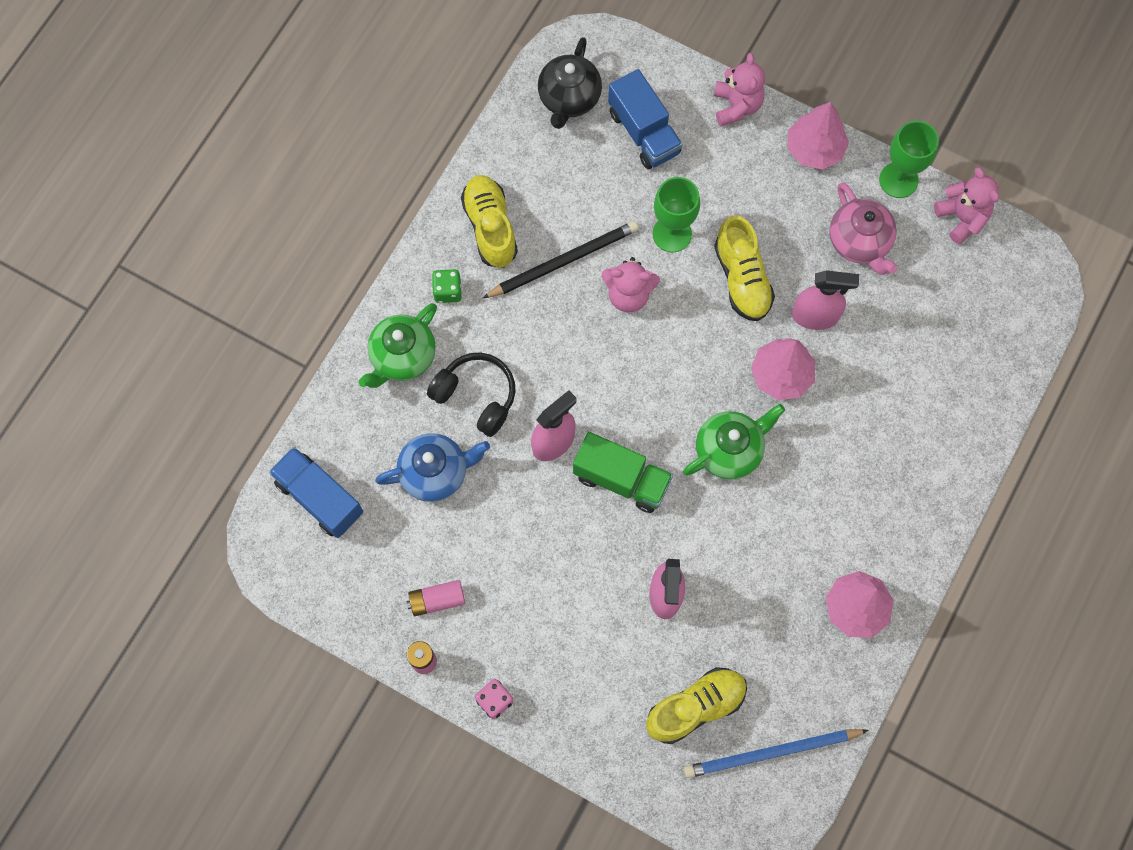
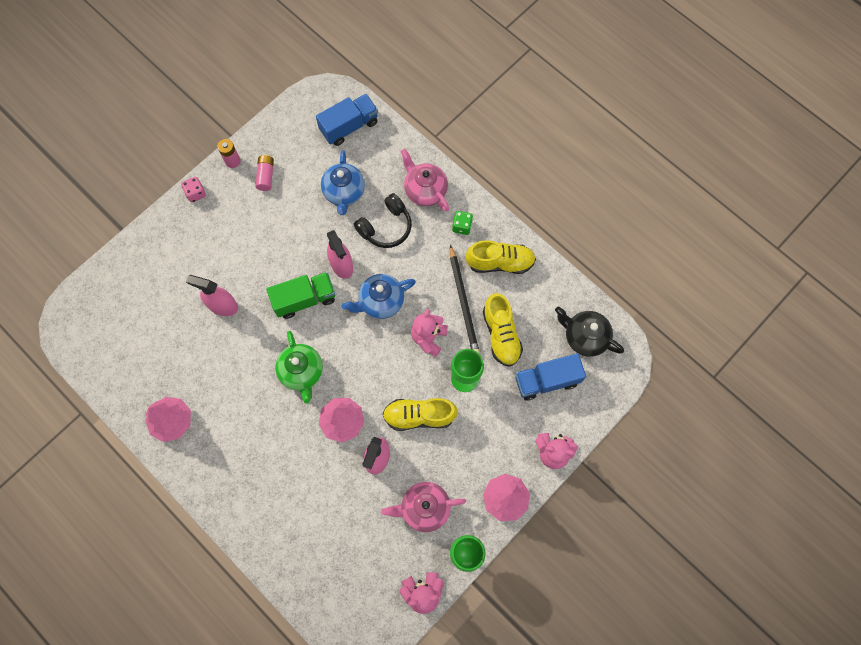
camera: 105 degrees right, 0 degrees up
(402, 357) = (425, 190): green teapot -> pink teapot
(594, 372) = (380, 301): none -> blue teapot
(621, 479) = (304, 299): green truck -> green truck turned 150 degrees counterclockwise
(695, 707) = (149, 304): yellow shoe -> yellow shoe (501, 335)
(771, 753) = (105, 341): blue pencil -> none

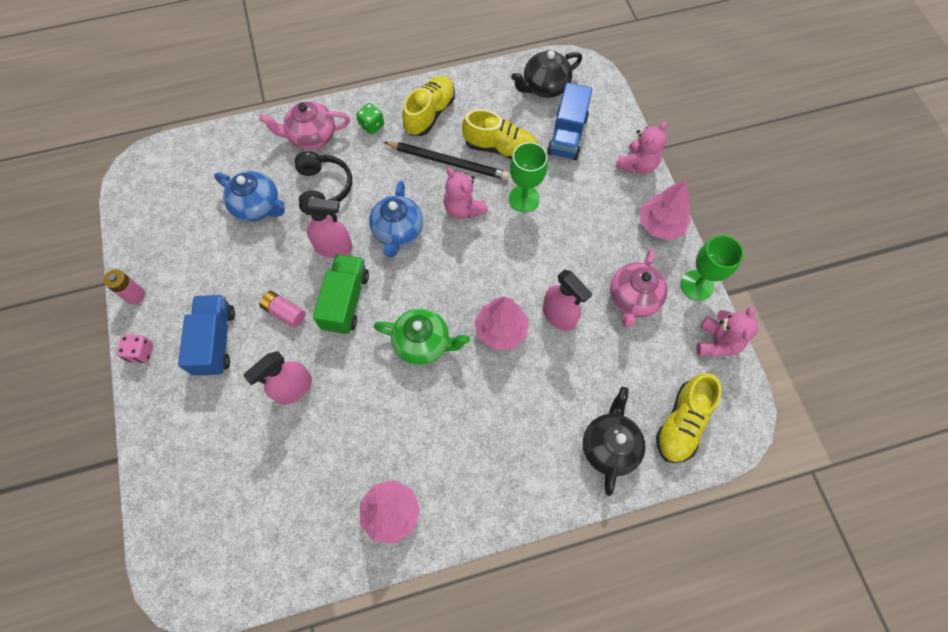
camera: 60 degrees left, 5 degrees down
(266, 176) = (180, 270): pink battery -> pink battery (285, 312)
(294, 547) = (609, 446): none -> black teapot
(349, 126) = (191, 167): blue truck -> blue truck (215, 341)
(419, 416) = (537, 256): yellow shoe -> yellow shoe (681, 423)

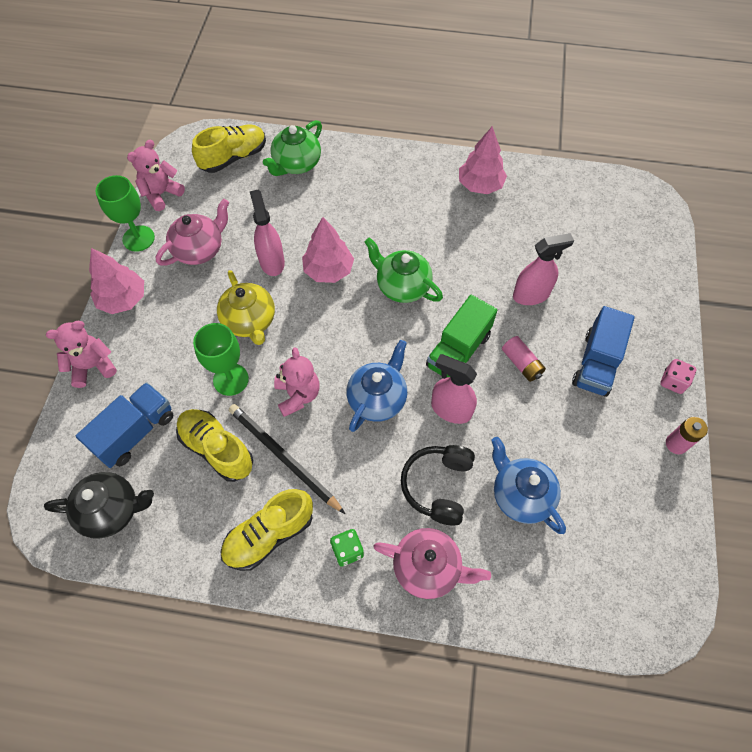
camera: 155 degrees left, 5 degrees down
(540, 251) = (250, 321): none -> yellow teapot
(609, 446) = (296, 164): black teapot -> green teapot

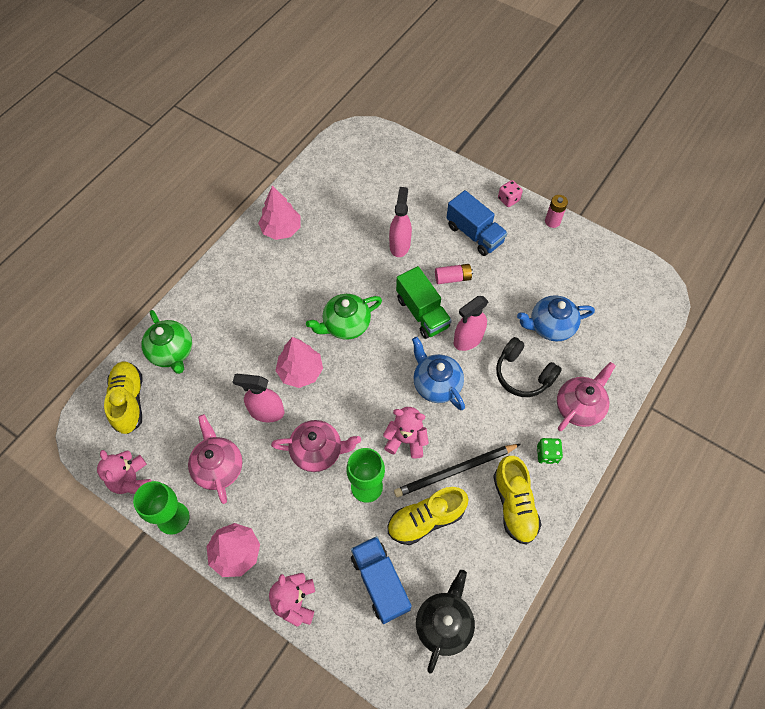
camera: 65 degrees left, 0 degrees up
(250, 321) = (318, 451): yellow teapot -> pink teapot

